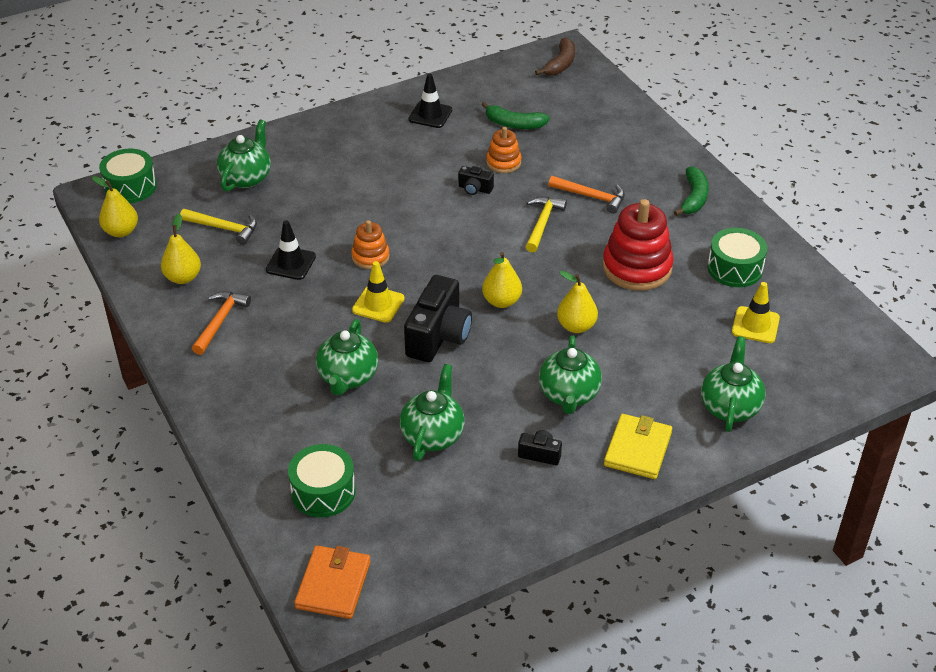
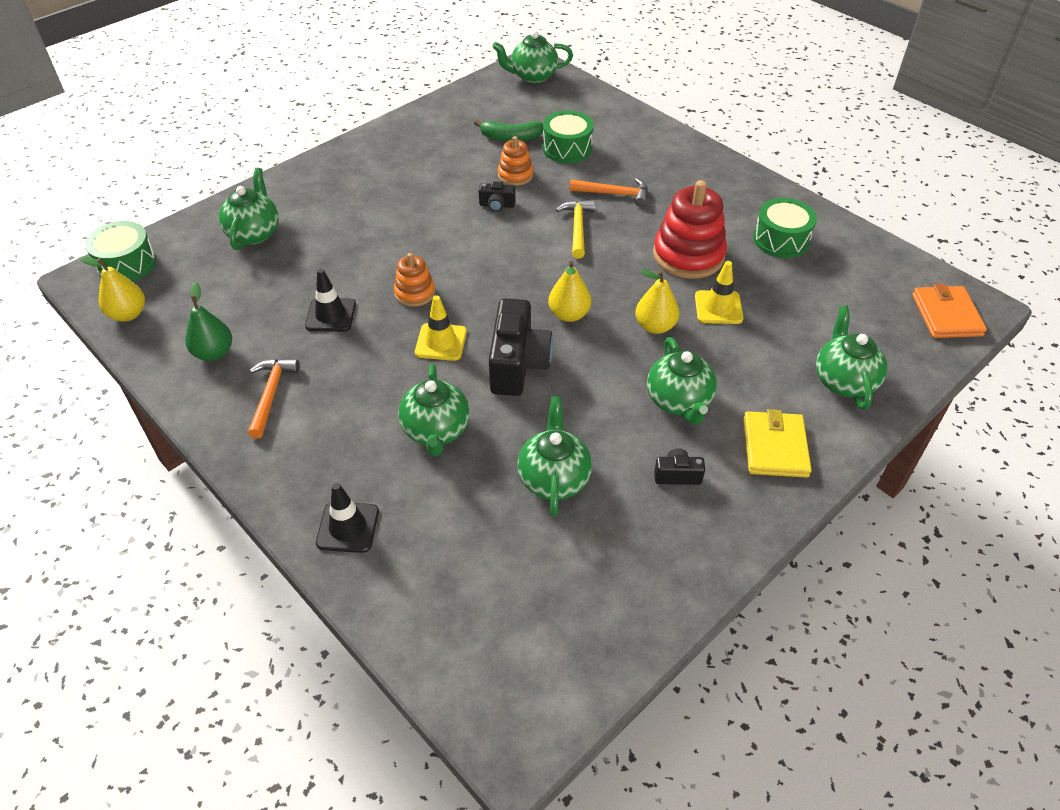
camera: 15 degrees left, 5 degrees up
(183, 277) = (214, 353): yellow pear -> green pear
(223, 228) = (245, 290): yellow hammer -> none
(323, 491) = (455, 575): green drum -> green drum (567, 148)
(333, 585) = (508, 695): orange wallet -> orange wallet (946, 315)
(430, 115) = (425, 141): black traffic cone -> black traffic cone (348, 527)
(560, 64) = (533, 76): brown banana -> green teapot
(693, 198) = (711, 179): green banana -> none
(755, 325) = (827, 292): yellow traffic cone -> yellow traffic cone (718, 307)

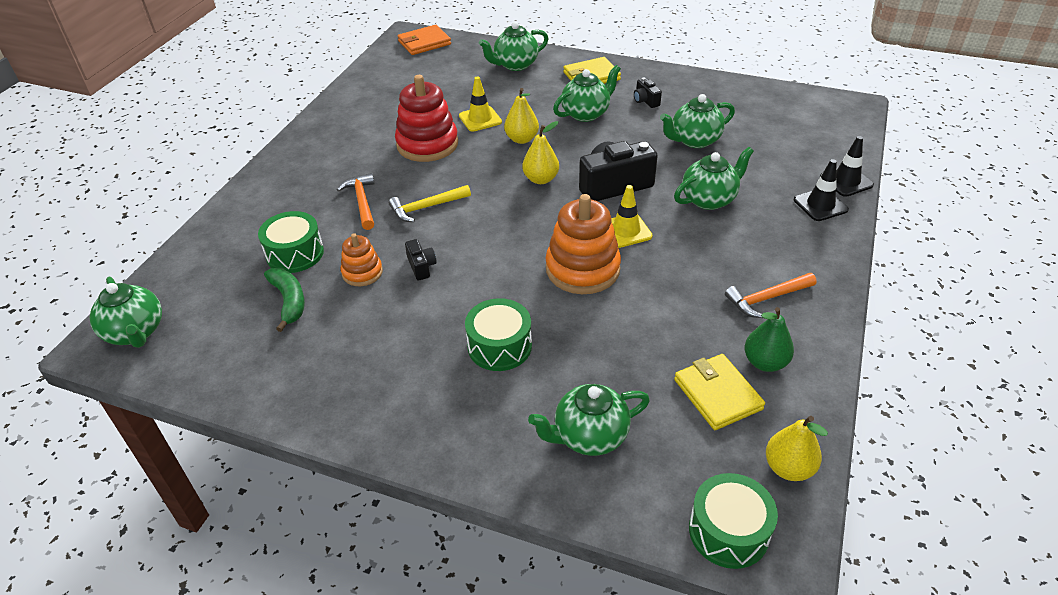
camera: 115 degrees left, 5 degrees down
(217, 310) = (717, 394): none -> yellow wallet
(331, 315) = (653, 308): black traffic cone -> black traffic cone (846, 181)
(415, 293) = (582, 269): orange stacking toy -> orange stacking toy, size x1.82
(781, 240) = (380, 110): green drum -> green drum (499, 346)

